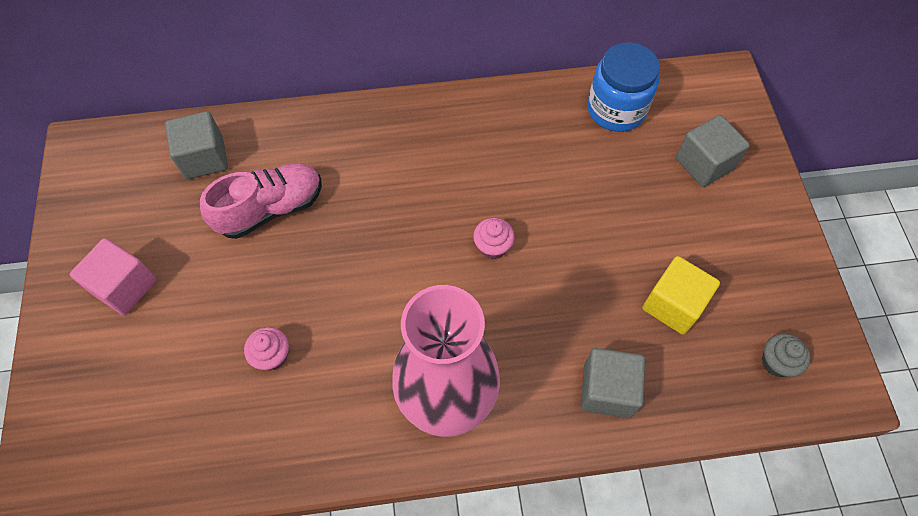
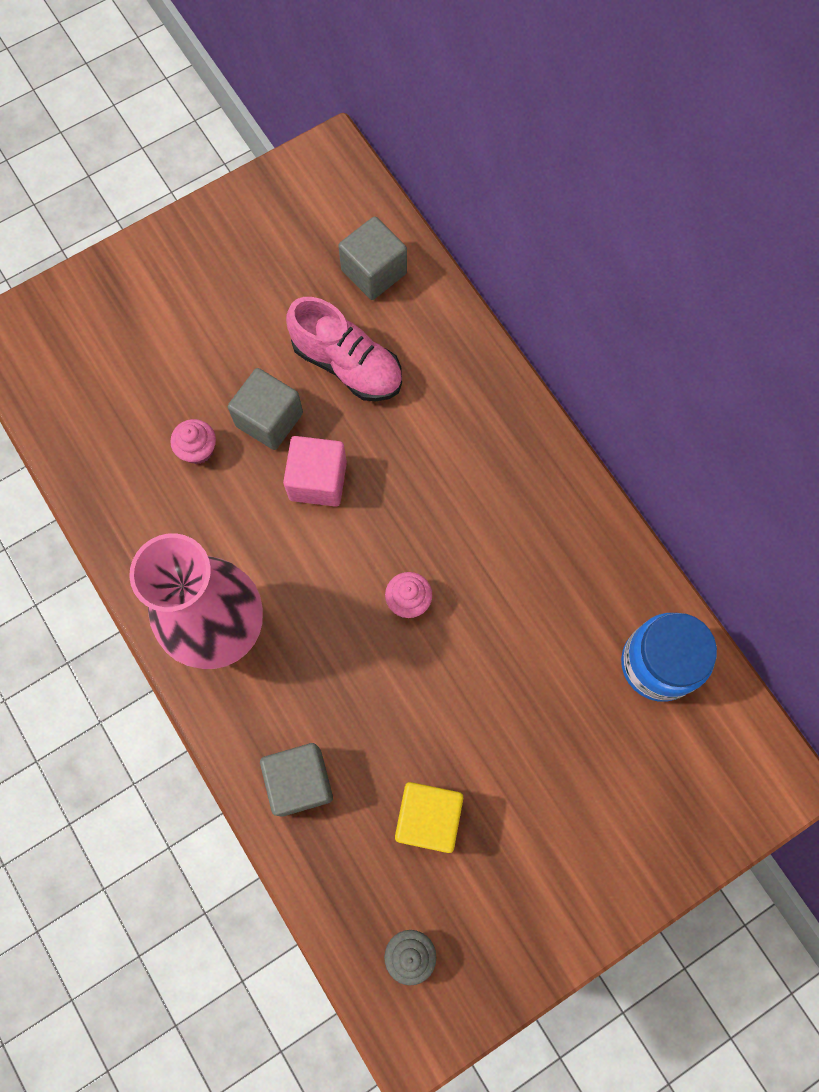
camera: 65 degrees right, 10 degrees up
(125, 287) = (207, 285): pink cube -> pink cube (318, 480)
(704, 163) = (633, 794): grey cube -> grey cube (269, 419)

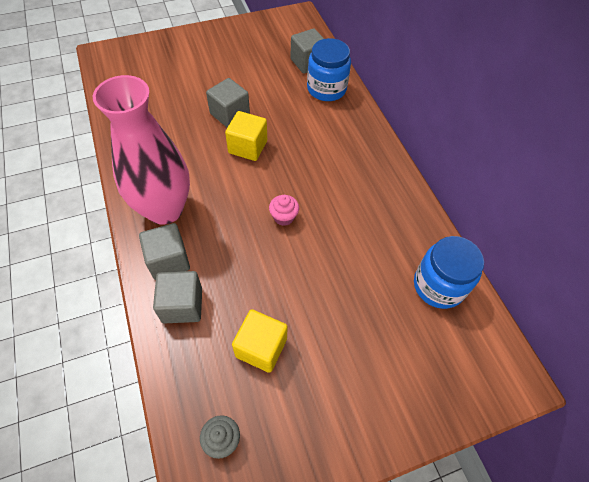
camera: 10 degrees right, 15 degrees down
(198, 450) = (185, 120): pink cupcake -> none
(257, 715) = (169, 260): none -> grey cube
(318, 480) = (248, 147): pink cube -> yellow cube
(347, 365) = (281, 98): pink shoe -> none
(419, 325) = (326, 89): none -> blue jar

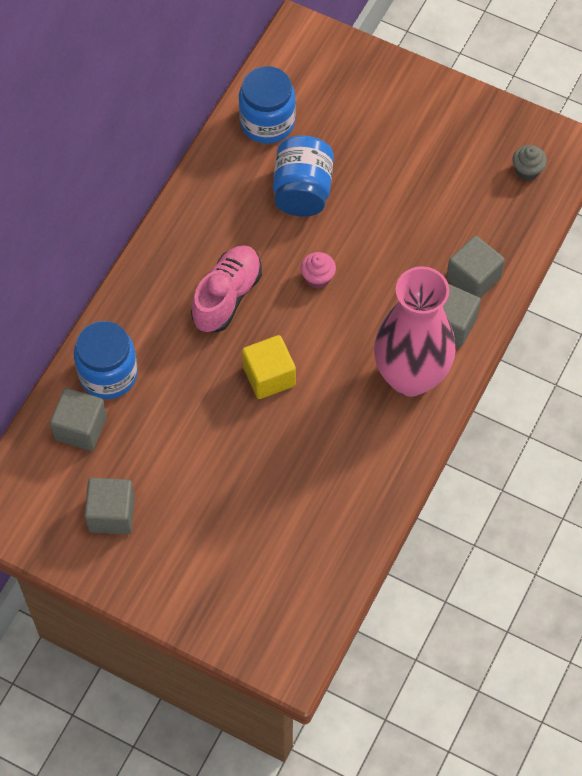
camera: 130 degrees left, 5 degrees up
(230, 114) = (243, 433): grey cube -> grey cube (111, 514)
(261, 347) = (445, 199): yellow cube -> none
(320, 165) = (227, 296): none -> pink shoe
(358, 261) = (302, 191): none -> blue jar

